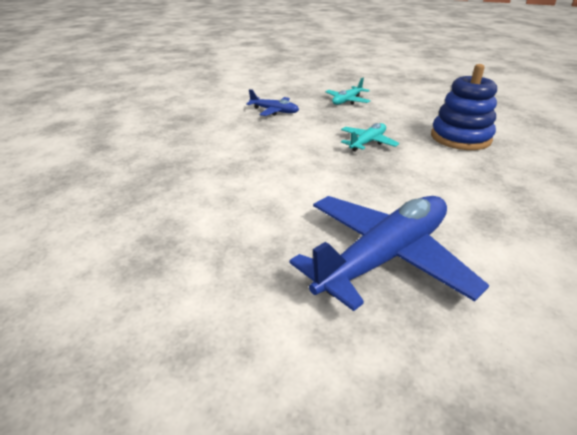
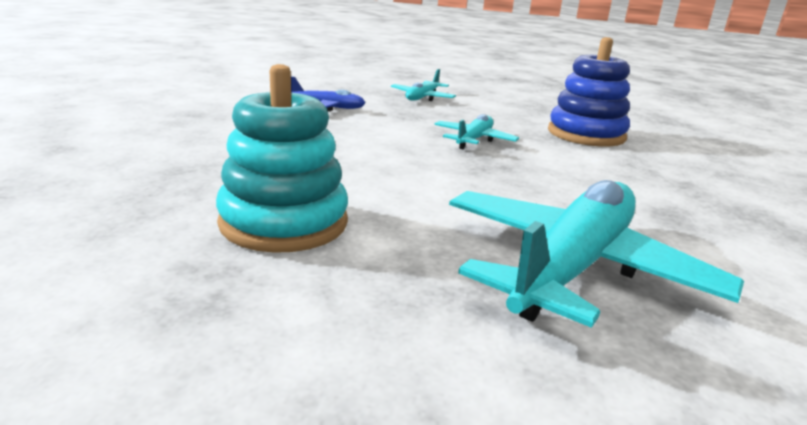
camera: 15 degrees left, 10 degrees down
(211, 210) = (284, 222): none -> turquoise stacking toy
(385, 257) = (573, 267): blue plane -> turquoise plane

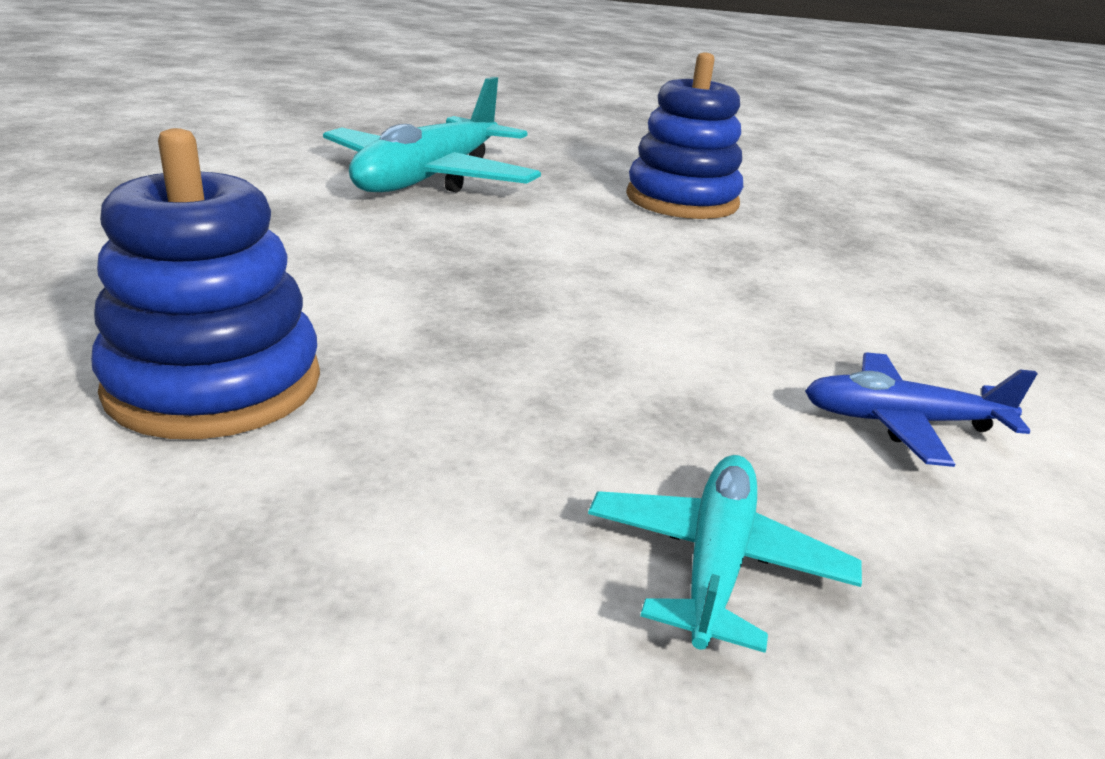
camera: 170 degrees right, 5 degrees up
(284, 222) = (682, 200): turquoise stacking toy -> blue stacking toy
(474, 140) = (512, 330): turquoise plane -> none

